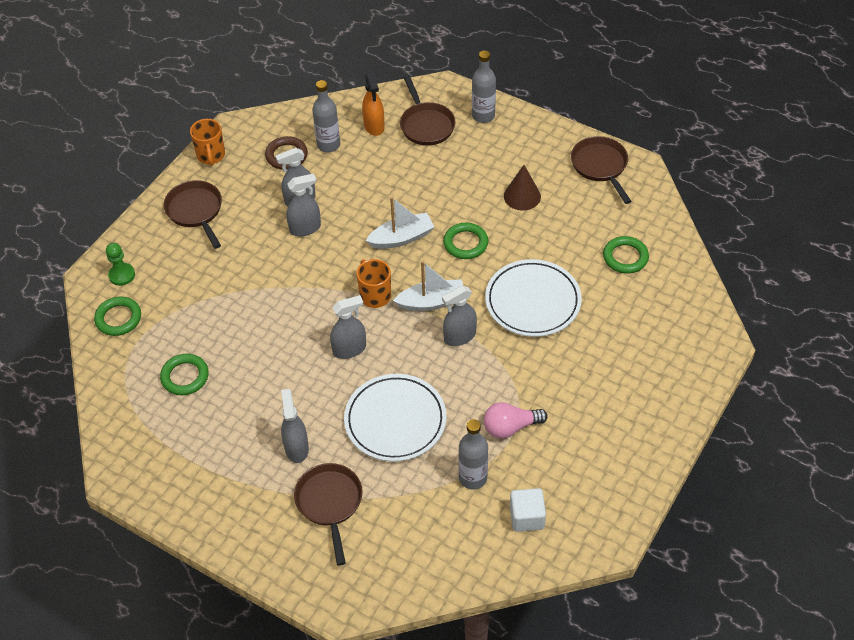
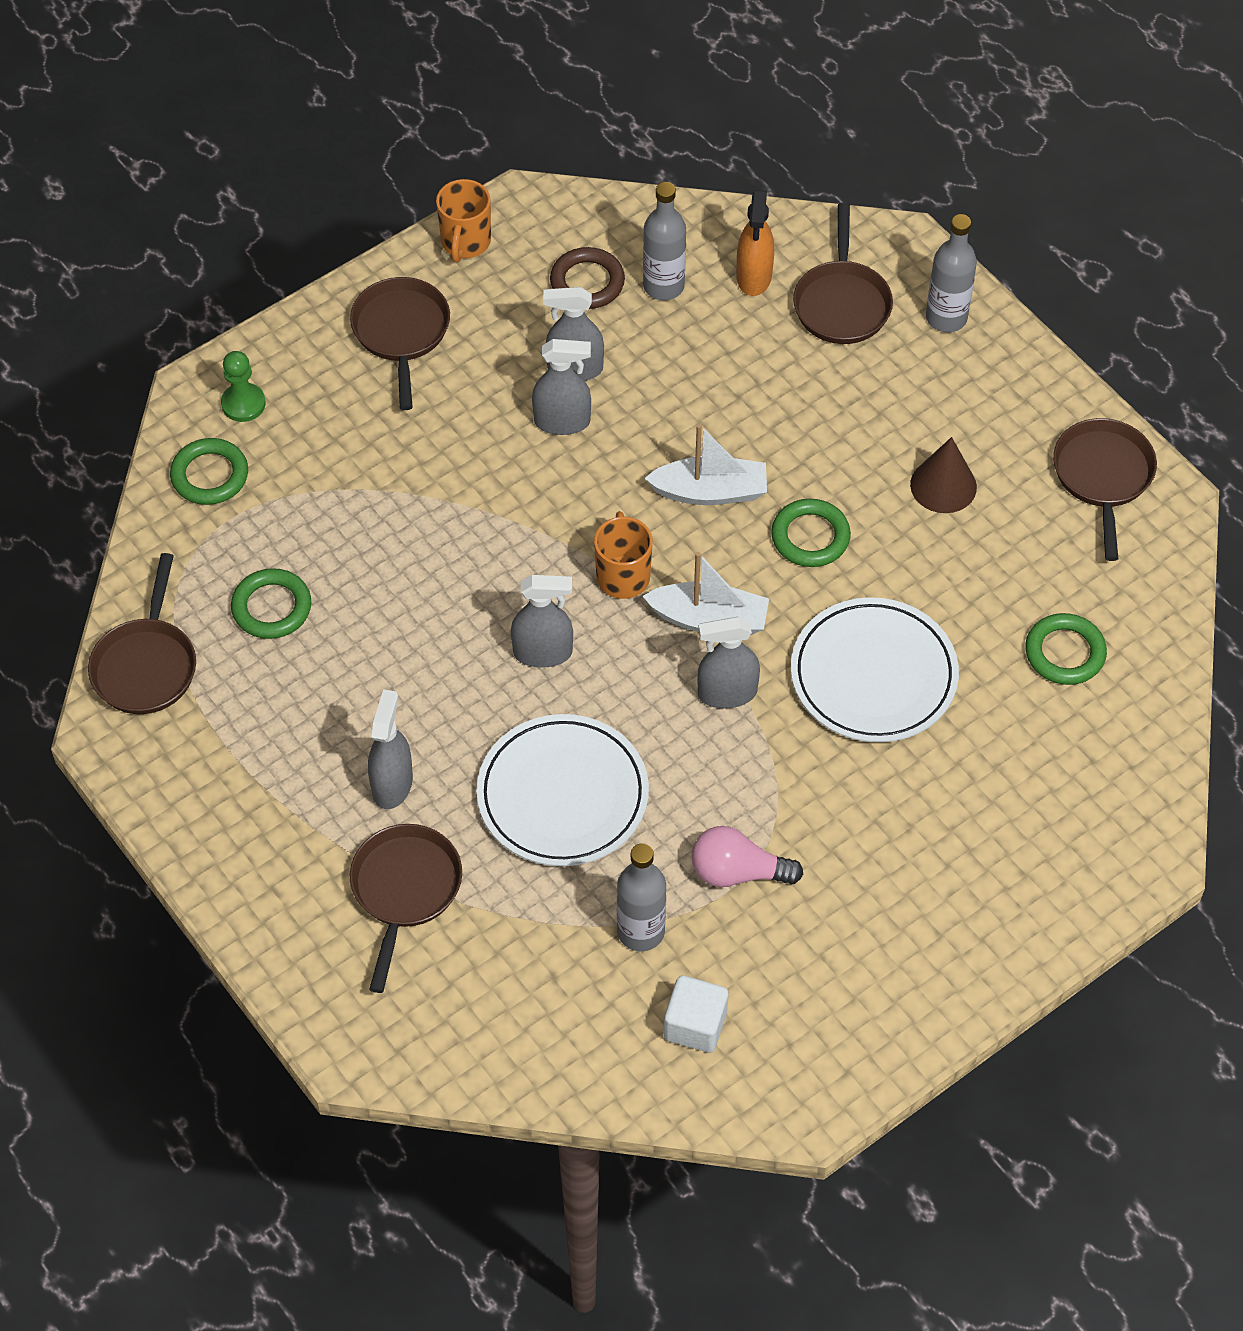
camera: 20 degrees right, 5 degrees up
(124, 432) = (146, 665): none -> brown pan

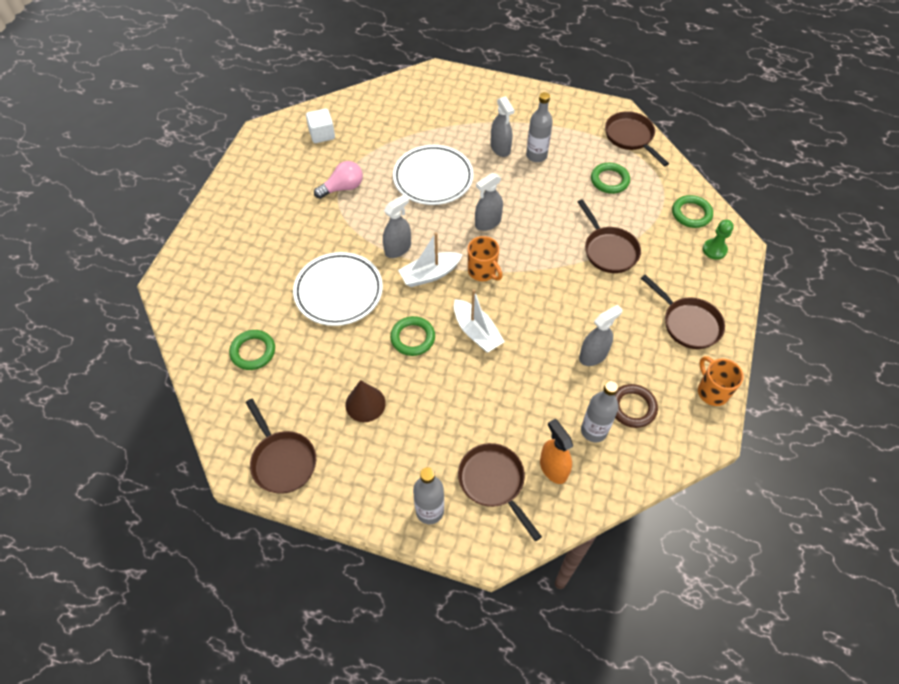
camera: 145 degrees right, 0 degrees up
(405, 890) = (462, 120): brown pan -> brown pan (608, 250)
(562, 421) = (573, 325): grey spray bottle -> none
(641, 931) = (365, 151): grey bottle -> grey bottle (536, 155)
(710, 492) = (476, 332): white boat -> white boat turned 90 degrees counterclockwise

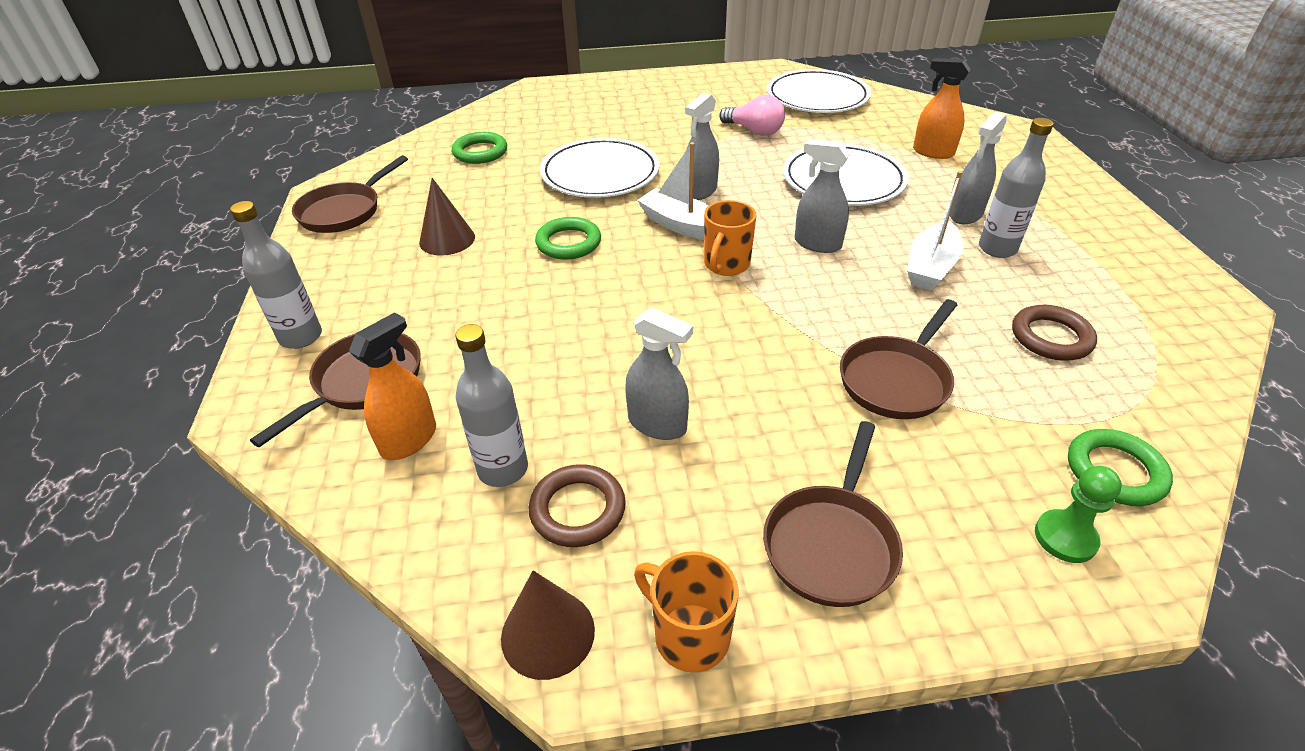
camera: 65 degrees right, 15 degrees down
(322, 134) = (817, 97): white cube -> white plate
(398, 249) = (700, 191): grey spray bottle -> grey spray bottle turned 105 degrees clockwise
(431, 123) = (933, 152): none -> orange spray bottle
(476, 332) = (615, 290): white boat -> white boat (930, 267)
(609, 180) = (1051, 337): green ring -> brown ring
(631, 137) = (1184, 335): brown pan -> none
(693, 440) = (548, 633): none -> brown cone
(712, 391) = (689, 635): orange mug -> orange mug turned 90 degrees counterclockwise

